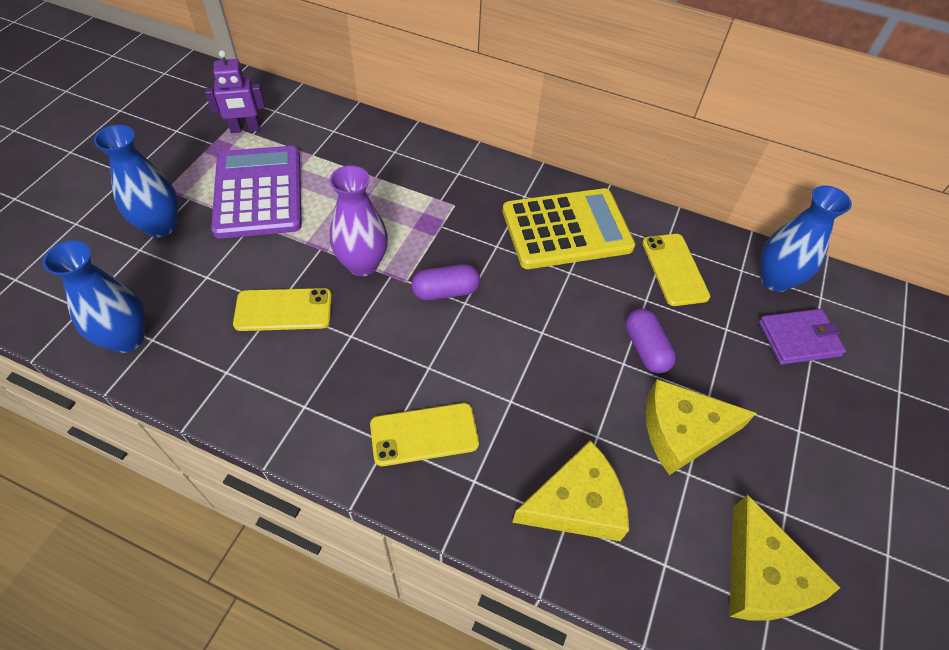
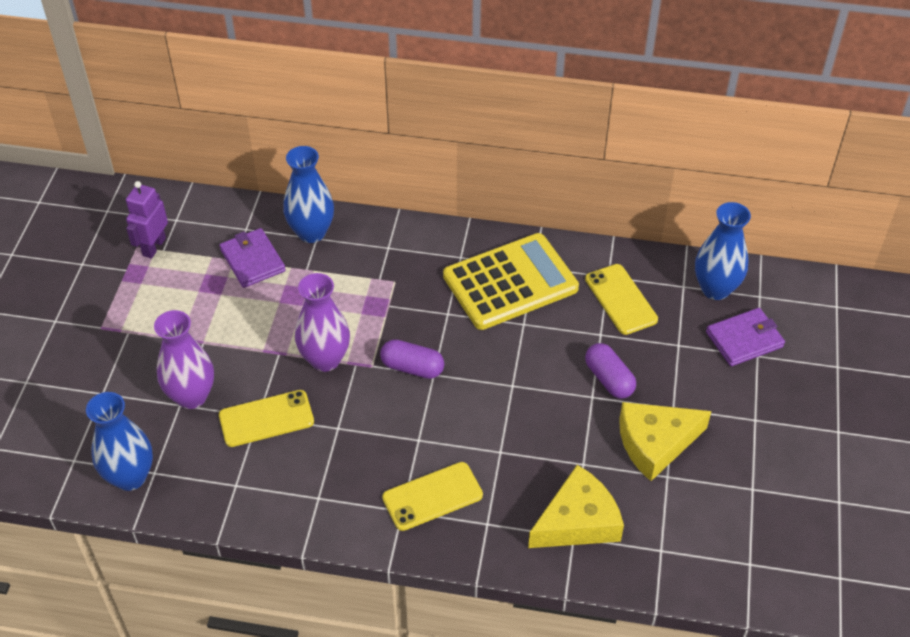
camera: 10 degrees left, 5 degrees down
(160, 226) = (113, 366): blue vase -> blue vase (311, 232)
(221, 271) = (191, 396): none -> purple vase
(245, 129) = (153, 247): purple robot -> purple robot turned 135 degrees clockwise
(259, 192) = (196, 311): purple calculator -> none
(329, 159) = (252, 260): none -> purple wallet
(445, 291) = (412, 368): purple capsule -> purple capsule turned 45 degrees clockwise
(762, 576) = (740, 540): yellow cheese -> none

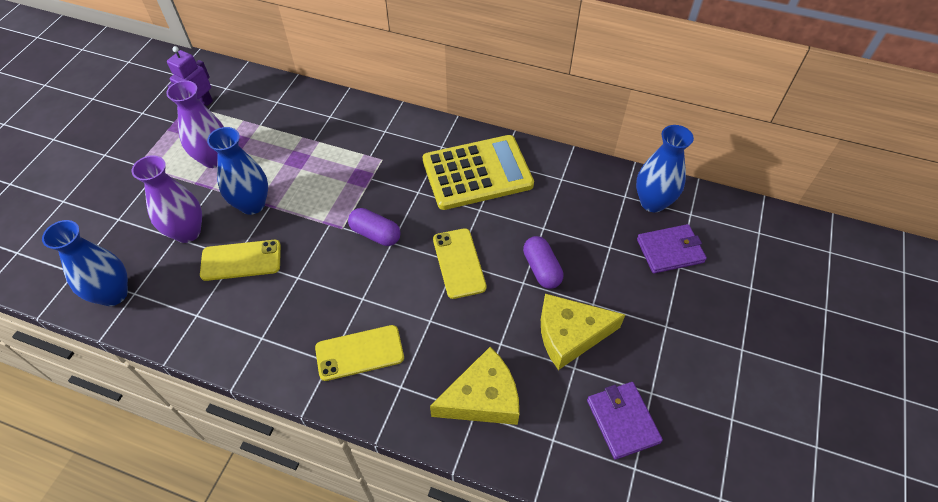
camera: 10 degrees right, 5 degrees up
(252, 260) = (274, 127): purple wallet -> purple wallet (622, 421)
(311, 232) = (327, 111): blue vase -> blue vase (252, 204)
(325, 359) = (305, 216): purple vase -> purple vase (214, 159)
(621, 299) = (568, 200): yellow phone -> yellow phone (459, 263)

